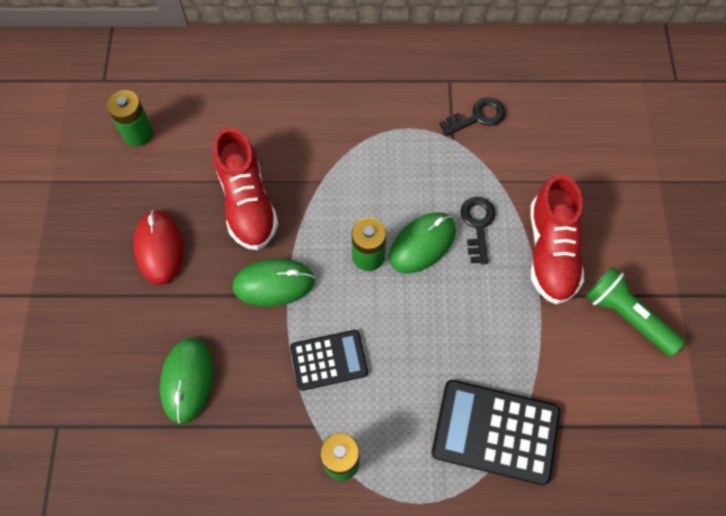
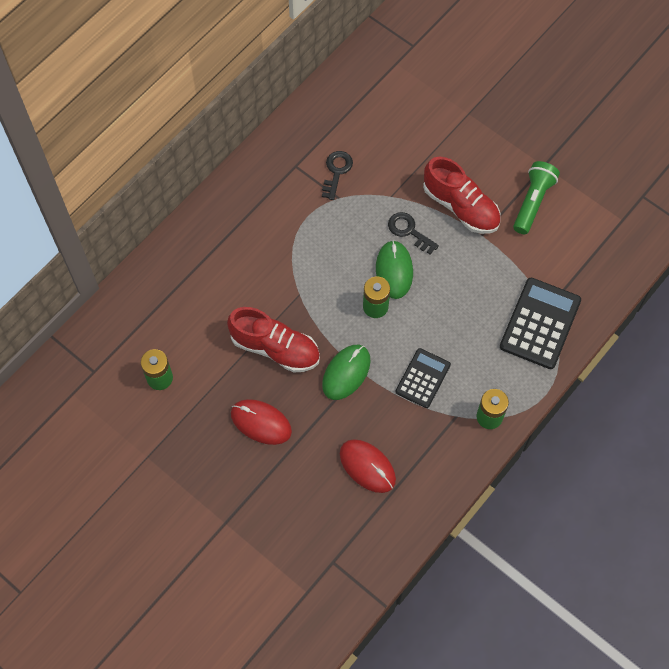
camera: 50 degrees left, 0 degrees up
(187, 380) = (367, 467): green mouse -> red mouse
(495, 432) = (540, 323): black calculator -> black calculator turned 150 degrees clockwise
(626, 316) = (532, 202): green flashlight -> green flashlight turned 120 degrees clockwise

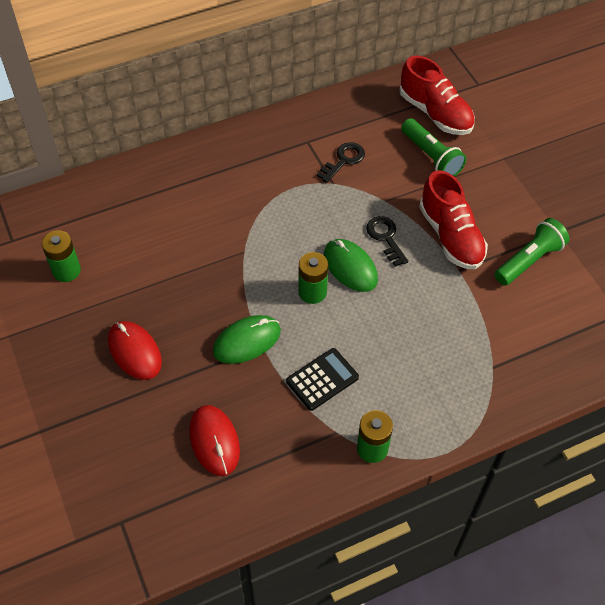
camera: 25 degrees right, 10 degrees down
(275, 348) = (191, 289): red shoe -> red shoe (435, 113)
(394, 271) = (350, 267): green mouse -> green mouse turned 60 degrees counterclockwise
(408, 137) = (431, 157): none -> green flashlight
(540, 323) = (477, 378): black calculator -> none

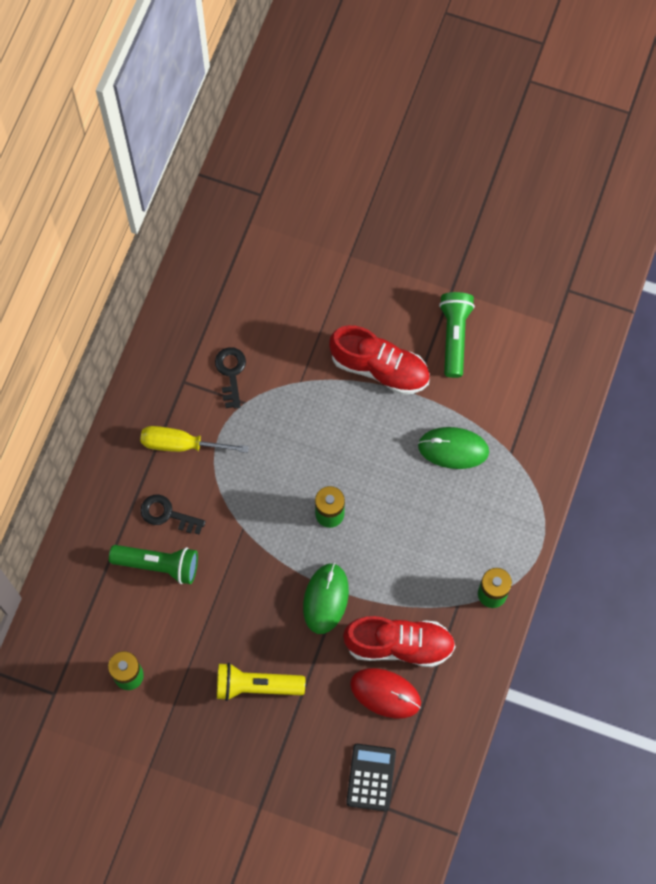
camera: 45 degrees left, 15 degrees up
(135, 351) = (256, 686): red mouse -> yellow flashlight
(264, 173) = (182, 444): none -> yellow screwdriver
(322, 379) = (408, 576): black calculator -> black calculator (371, 777)
(350, 267) = (335, 466): green mouse -> green mouse (453, 449)
(385, 237) = (334, 415): black key -> black key (167, 514)
(431, 157) = (294, 305): green flashlight -> green flashlight (158, 565)
(435, 113) = (255, 258): red shoe -> red shoe (399, 645)

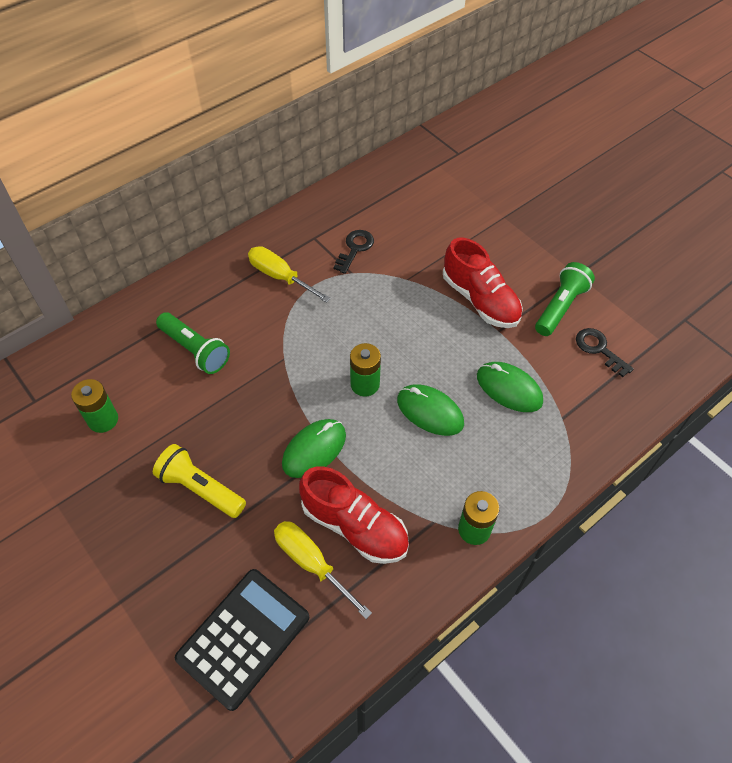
camera: 30 degrees right, 15 degrees down
(167, 514) = (231, 318): black key -> black key (599, 349)
(371, 777) = (243, 637): black calculator -> black calculator, size x1.59
(385, 693) = (312, 563): red mouse -> yellow screwdriver
(399, 509) = (430, 411): none -> green mouse

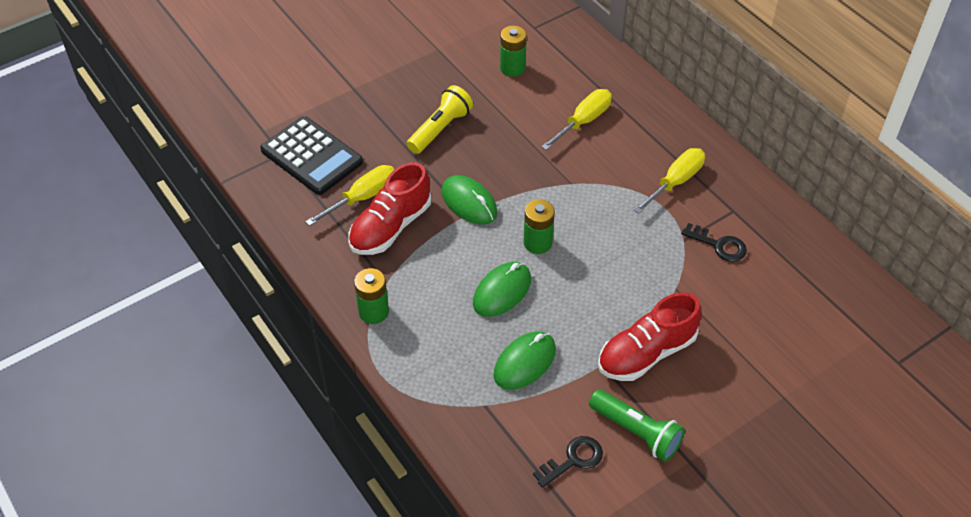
camera: 95 degrees right, 5 degrees down
(195, 350) = (583, 121): green flashlight -> yellow screwdriver

